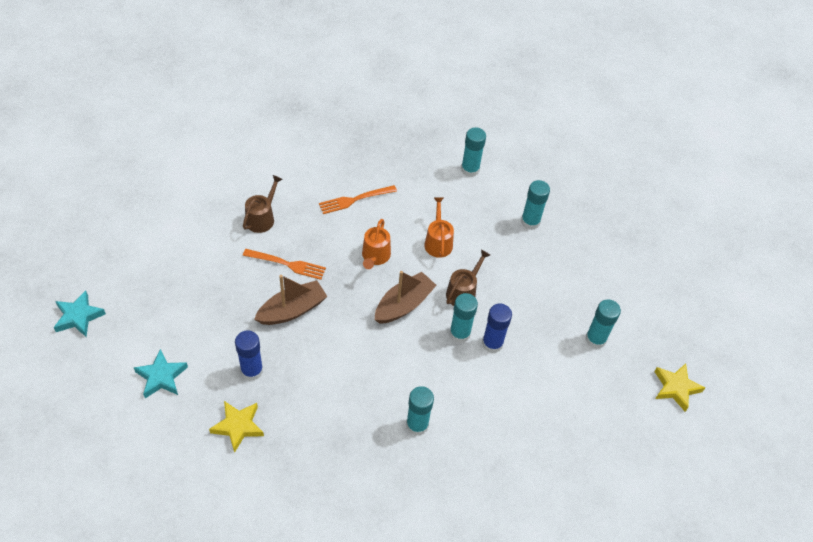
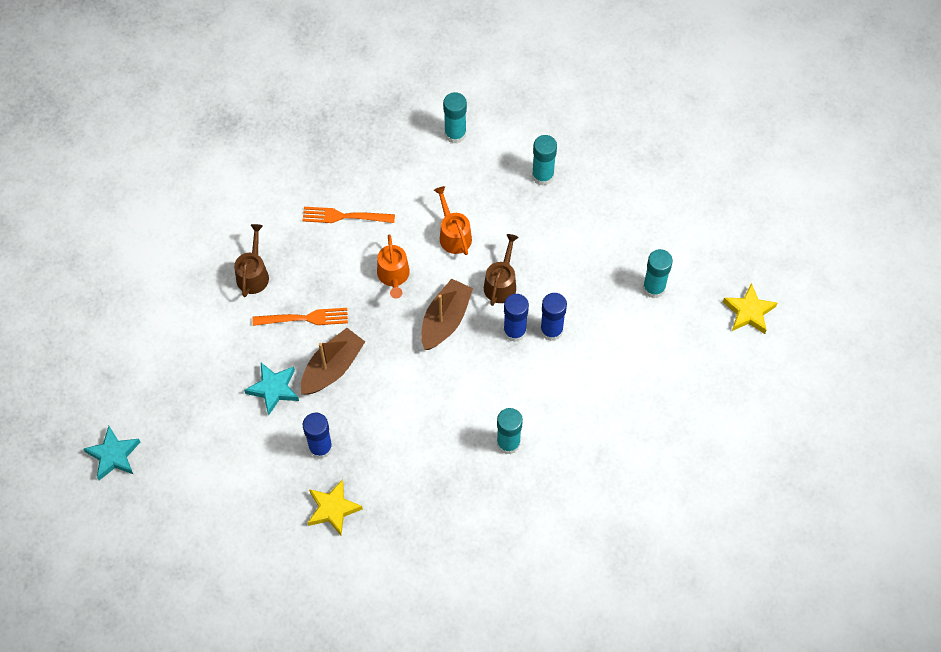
camera: 15 degrees left, 10 degrees up
(161, 377) = (232, 487): turquoise star -> turquoise star (274, 389)
(354, 200) = (344, 216): orange fork -> orange fork turned 45 degrees clockwise
(459, 333) = (514, 331): turquoise glue stick -> blue glue stick

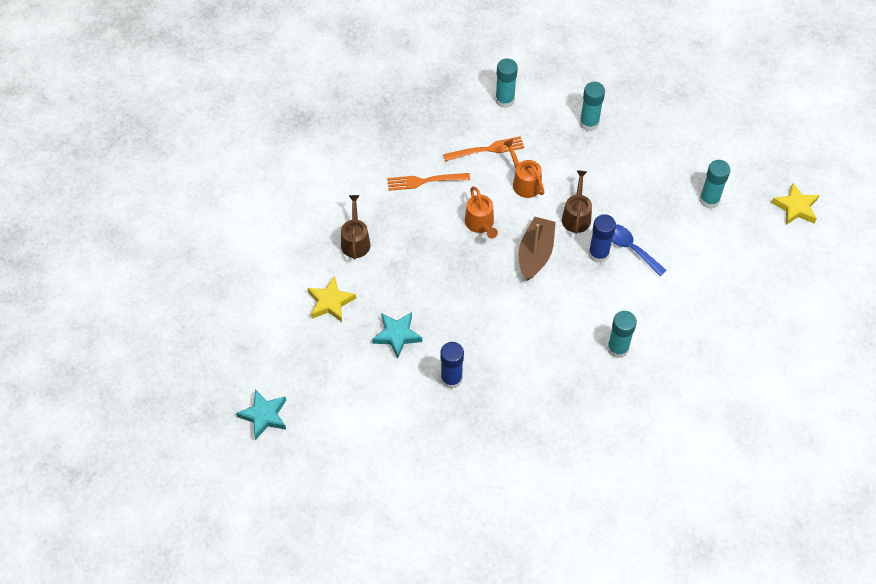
camera: 10 degrees left, 5 degrees down
(305, 318) = (410, 271): orange fork -> orange fork (487, 149)
(332, 368) = (445, 309): brown boat -> none
(333, 509) = (475, 430): yellow star -> yellow star (330, 302)
(551, 330) = (630, 248): blue glue stick -> blue spoon

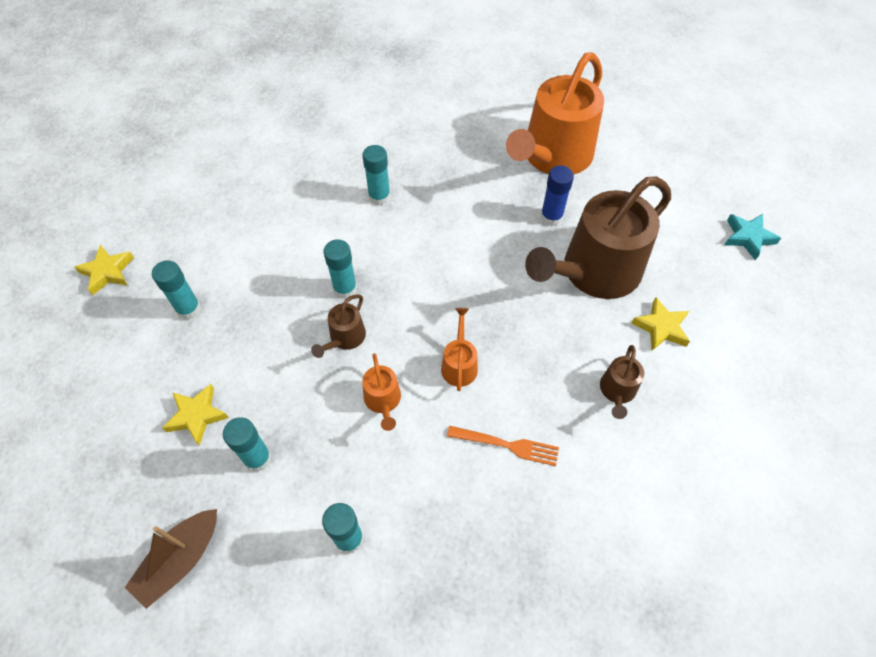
camera: 160 degrees left, 0 degrees up
(397, 335) = (595, 271): turquoise star -> brown watering can
(471, 453) = (553, 156): none -> orange watering can
(487, 149) = (408, 465): orange fork -> none
(535, 254) = (413, 310): brown boat -> brown boat (181, 560)
(598, 254) = (345, 289): blue glue stick -> turquoise glue stick
(630, 248) = (308, 284): blue spoon -> none
(647, 134) = (197, 415): none -> yellow star

